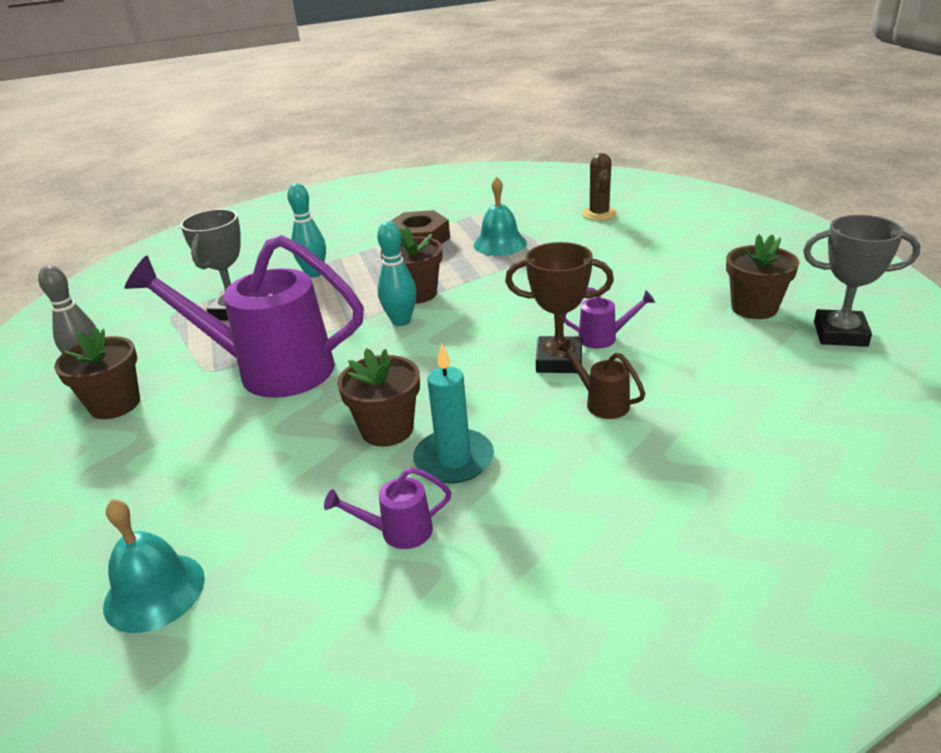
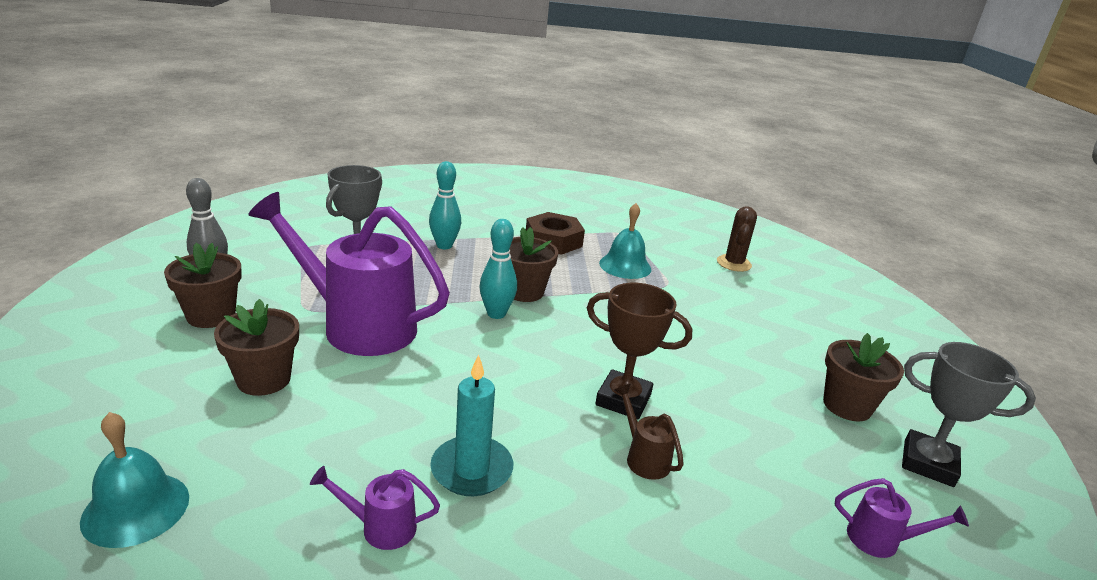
camera: 10 degrees right, 5 degrees down
(387, 429) = (427, 417): brown flower pot -> brown flower pot (264, 379)
(603, 338) = (678, 390): purple watering can -> purple watering can (880, 540)

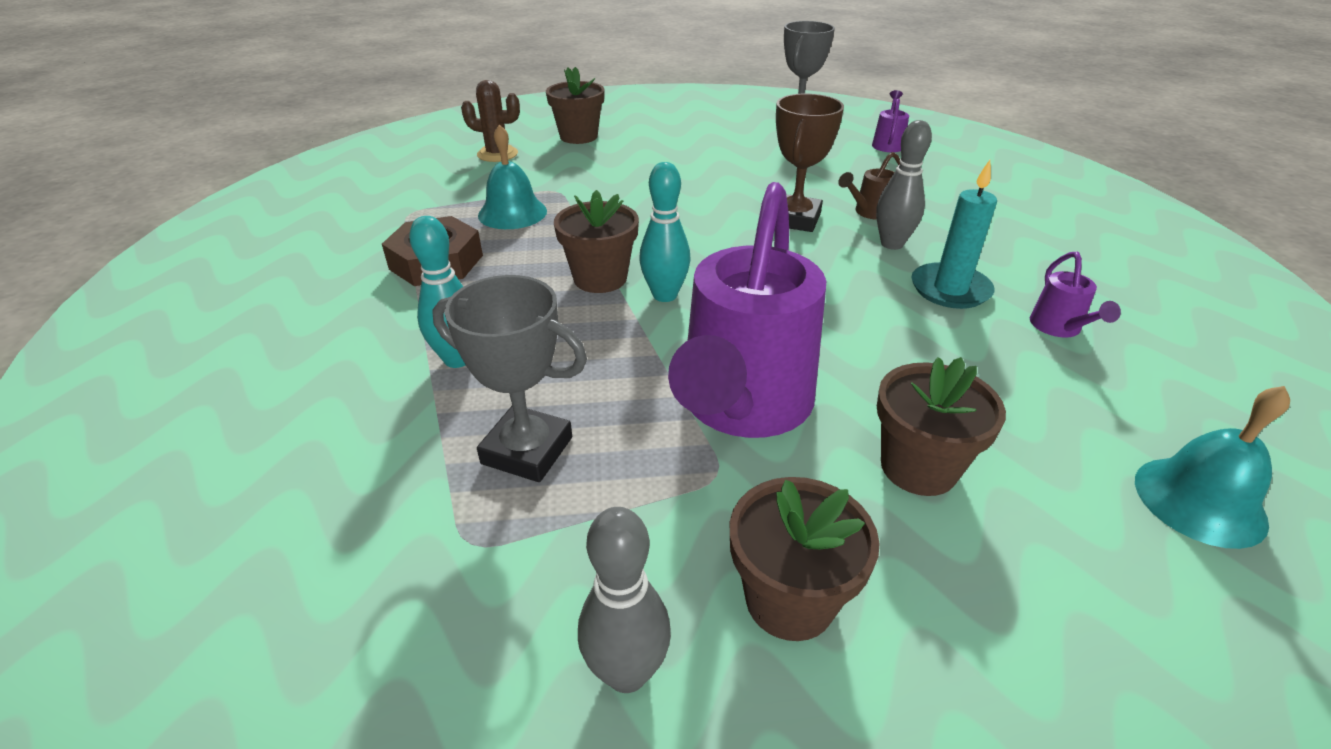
camera: 90 degrees left, 10 degrees up
(568, 455) = (892, 244): none -> grey bowling pin
(847, 406) = (745, 135): brown flower pot -> brown flower pot (578, 136)

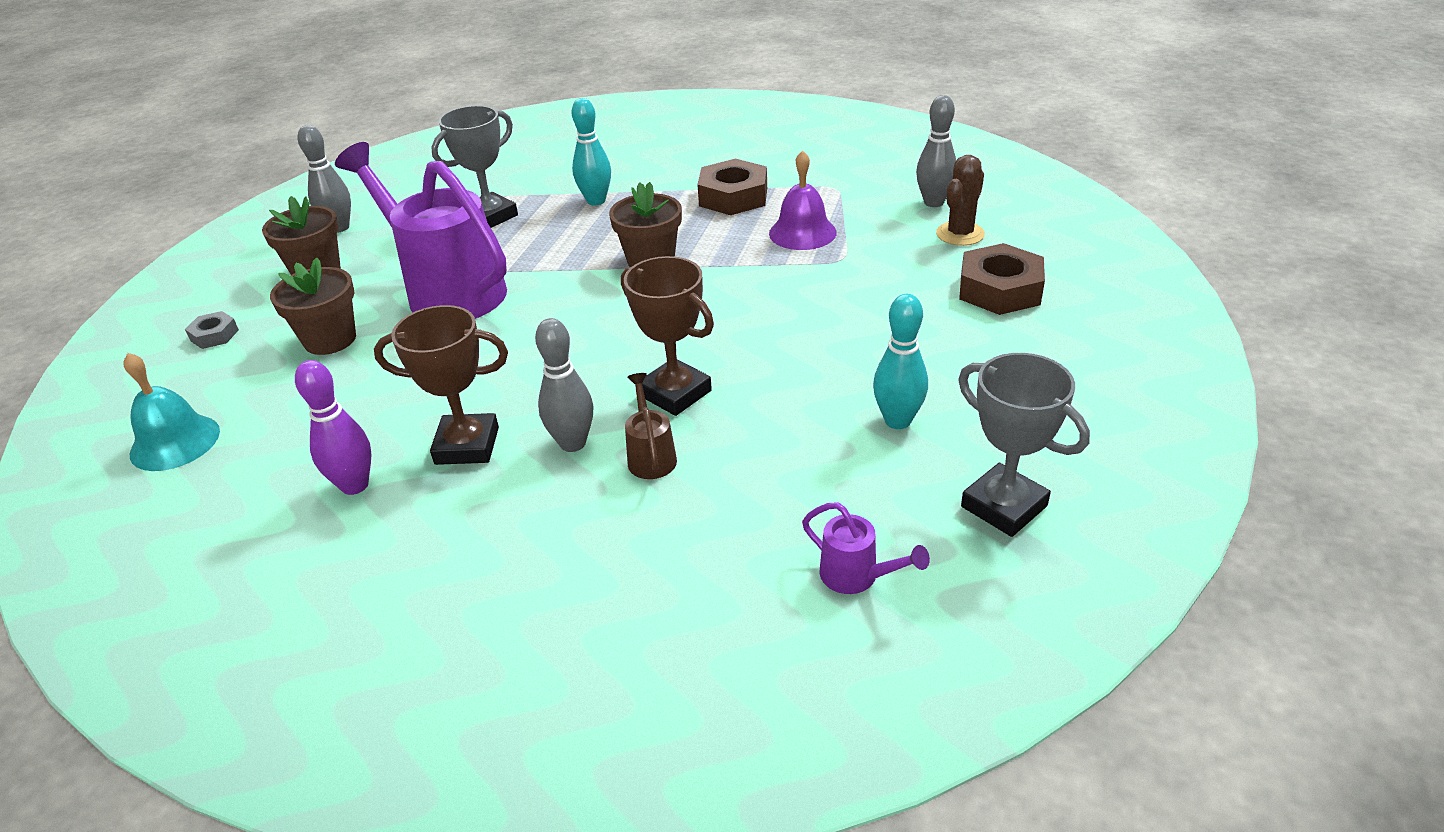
camera: 115 degrees right, 0 degrees up
(440, 168) = (933, 202): none -> grey bowling pin
(512, 213) = (802, 232): turquoise bell -> purple bell
(578, 136) = (999, 290): brown flower pot -> brown nut
(664, 295) = (601, 286): turquoise bowling pin -> turquoise bowling pin (897, 421)
(950, 289) = (467, 445): turquoise candle -> brown trophy
(1038, 631) = (214, 335): none -> grey nut
(1058, 328) = (355, 485): purple watering can -> purple bowling pin

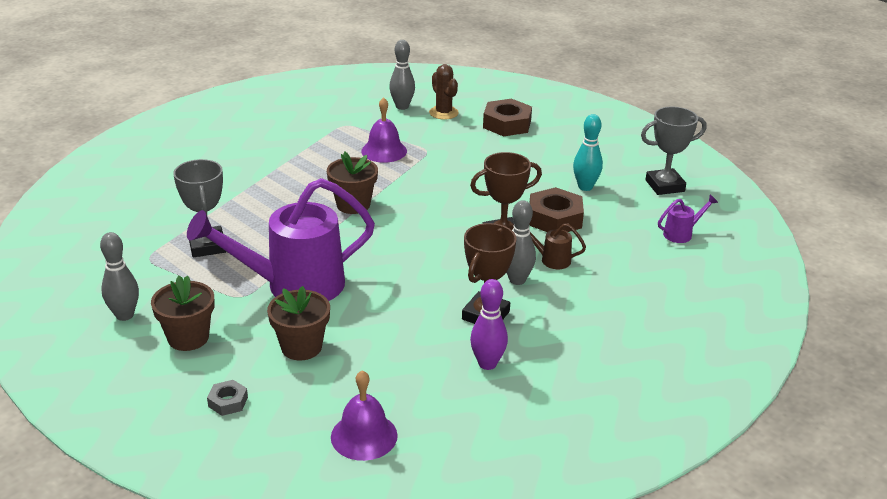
camera: 65 degrees left, 5 degrees down
(175, 442) = (364, 436): turquoise bell -> purple bell
(596, 201) = (245, 201): turquoise bowling pin -> none
(733, 197) = (310, 156): brown nut -> brown nut (555, 218)

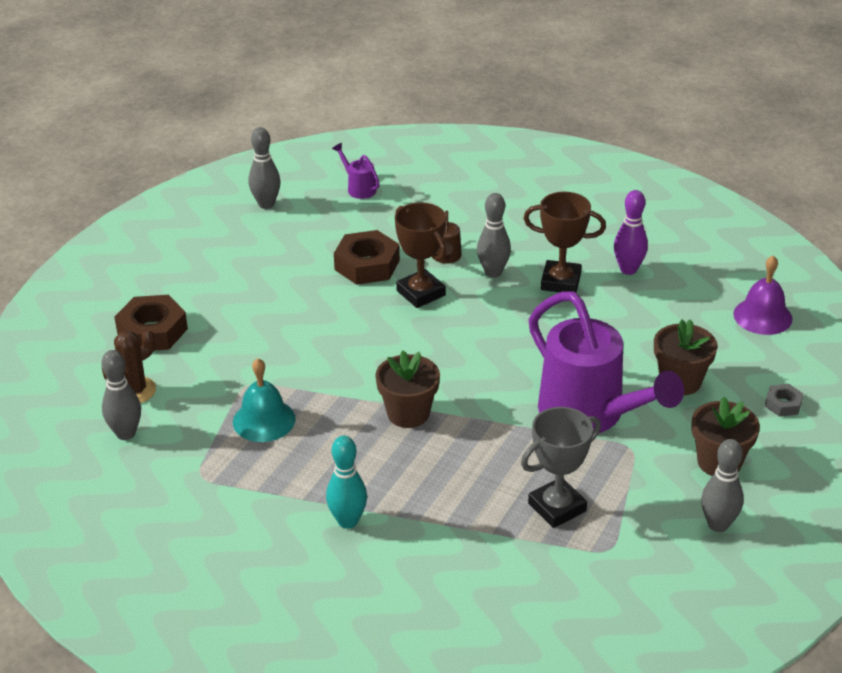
camera: 105 degrees left, 5 degrees up
(384, 151) = (264, 420): purple bell -> turquoise bell
(585, 187) = (291, 253): turquoise bowling pin -> turquoise bowling pin (348, 521)
(664, 186) = (266, 204): grey trophy -> grey bowling pin

